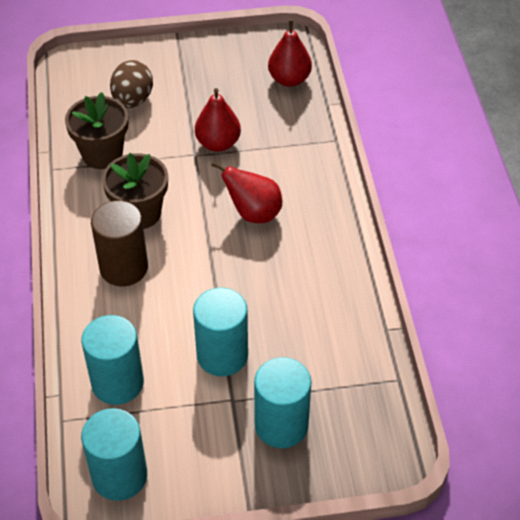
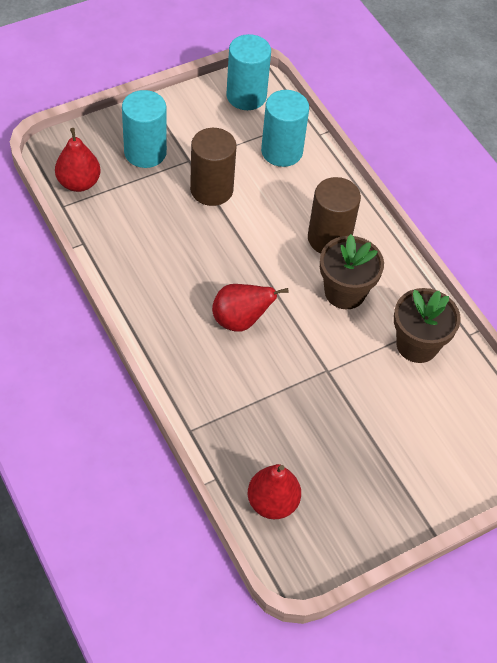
camera: 155 degrees right, 5 degrees up
(133, 100) = (427, 420): brown egg -> none
(218, 143) = (311, 390): red pear -> red pear (79, 183)
(222, 355) = (211, 189): turquoise cylinder -> brown cylinder

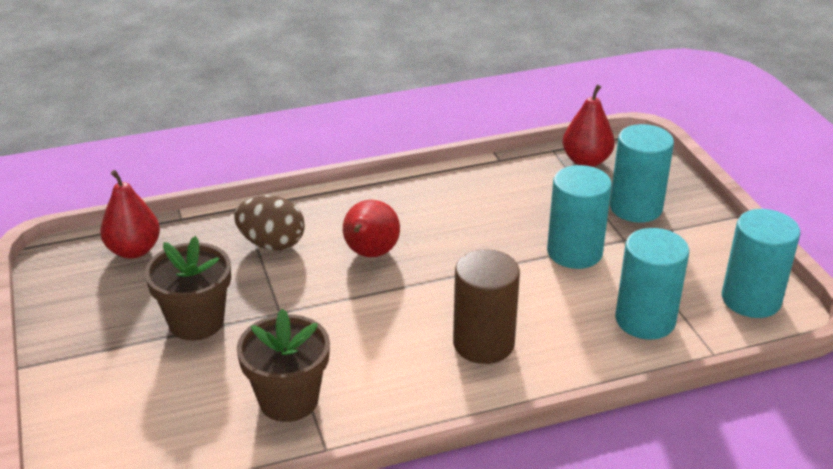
camera: 105 degrees right, 20 degrees down
(211, 189) = (574, 252): brown cylinder -> turquoise cylinder
(241, 394) = (272, 244): none -> brown egg
(345, 292) = (391, 345): brown flower pot -> brown flower pot (196, 322)

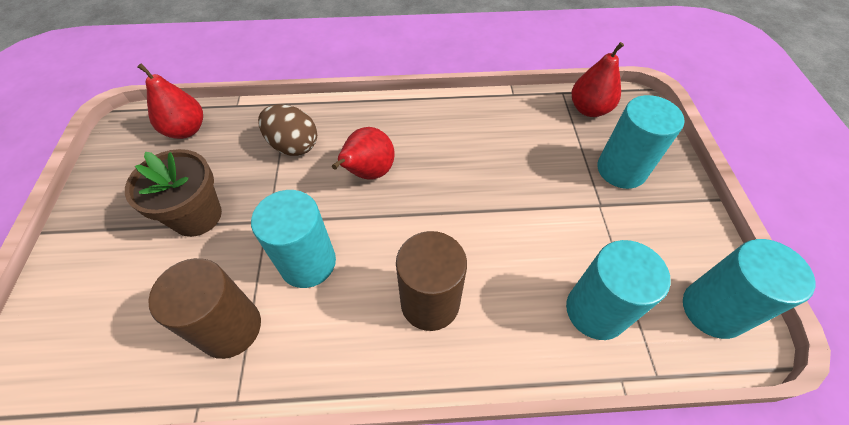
camera: 15 degrees right, 20 degrees up
(288, 400) = (230, 328): brown flower pot -> brown cylinder
(574, 252) = (549, 210): turquoise cylinder -> turquoise cylinder (308, 263)

